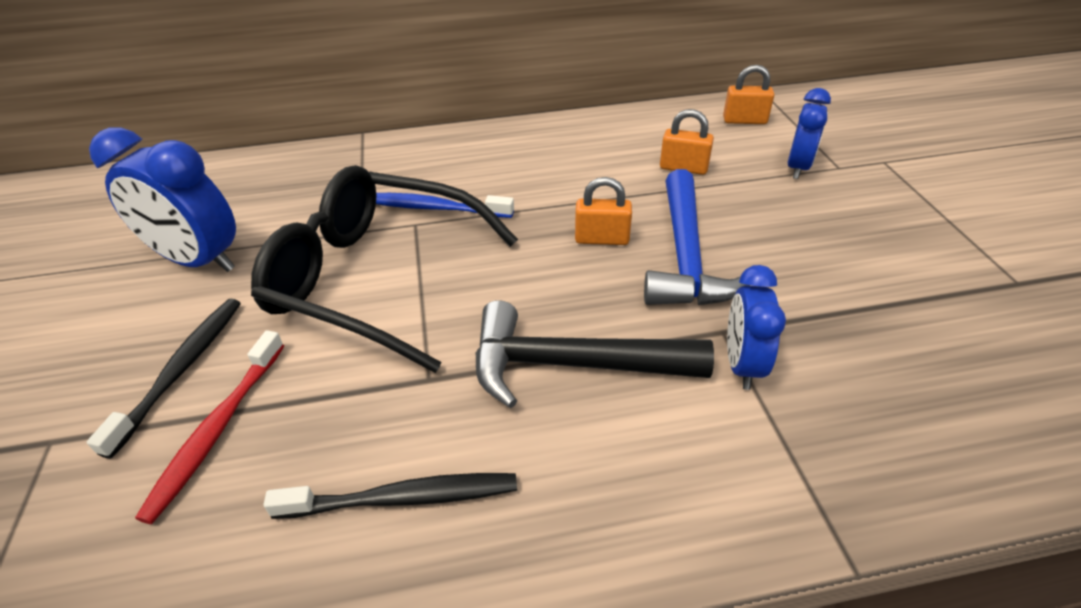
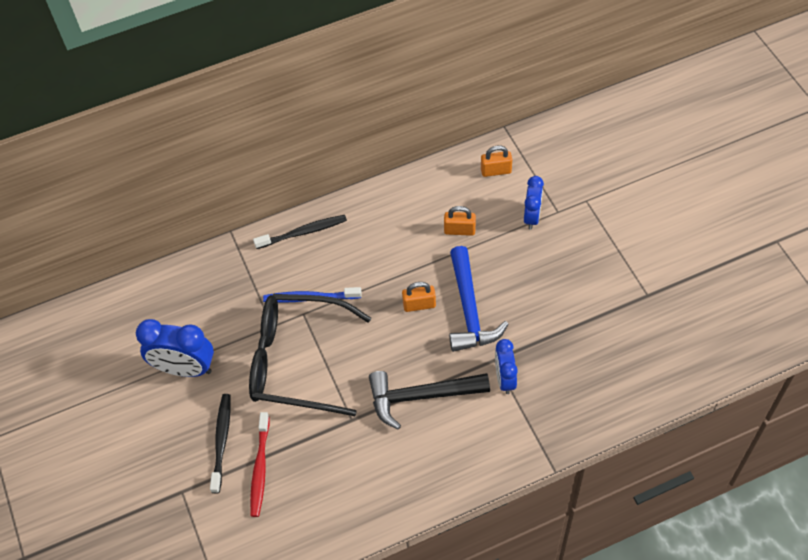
camera: 10 degrees left, 15 degrees up
(402, 498) = (362, 481): black toothbrush -> black toothbrush (303, 232)

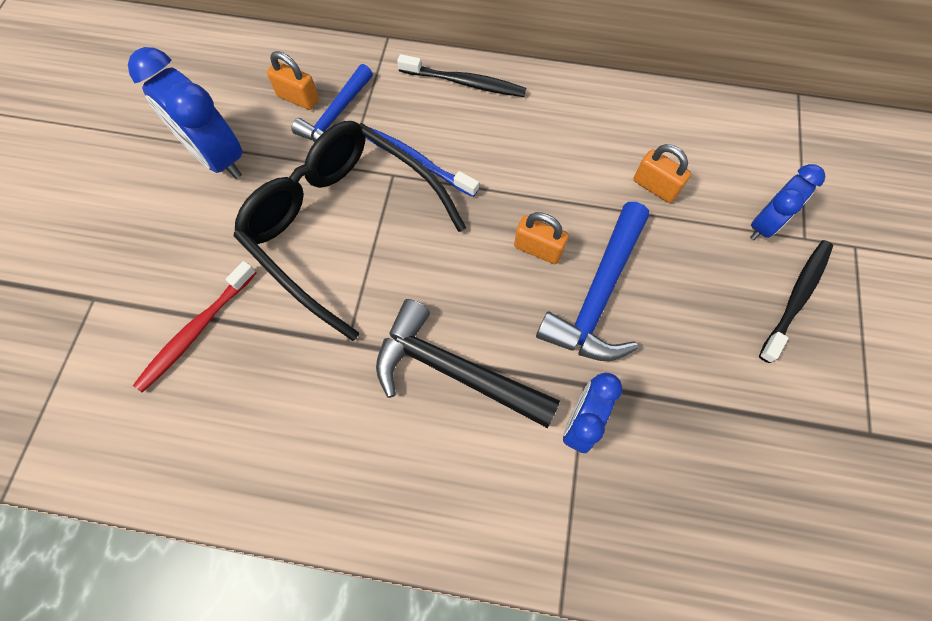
camera: 30 degrees right, 10 degrees up
(221, 441) = (183, 267): black toothbrush -> black toothbrush (796, 298)
(239, 299) = (336, 115): none -> blue hammer
(496, 171) = (752, 141): orange padlock -> orange padlock (298, 98)

